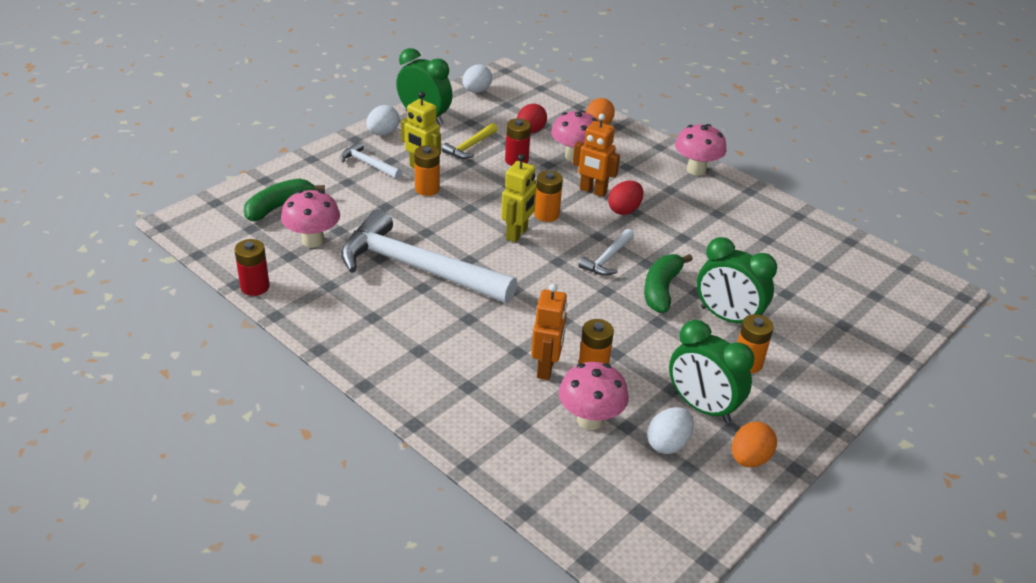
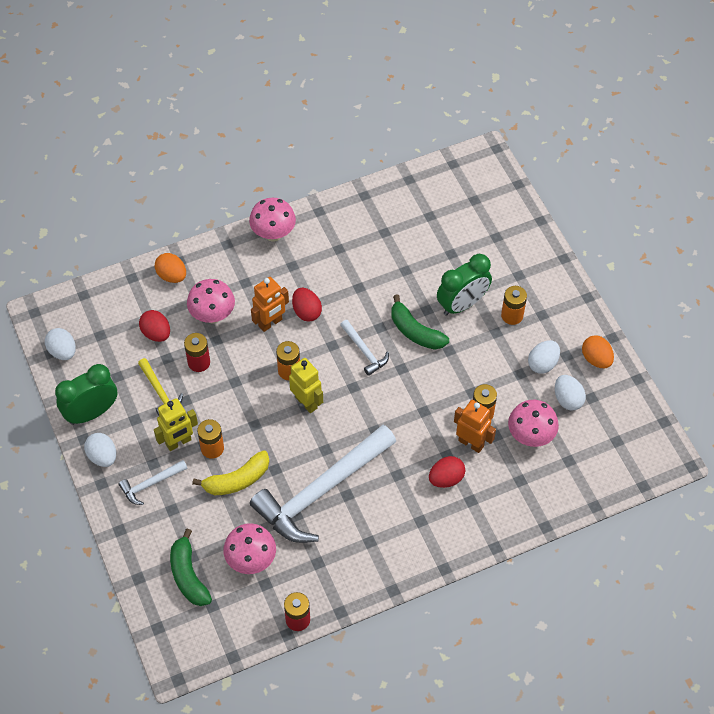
camera: 65 degrees left, 20 degrees up
(400, 211) = (237, 480): none -> yellow banana
(485, 358) = (446, 478): none -> red egg
(702, 407) = (542, 364): green clock -> white egg

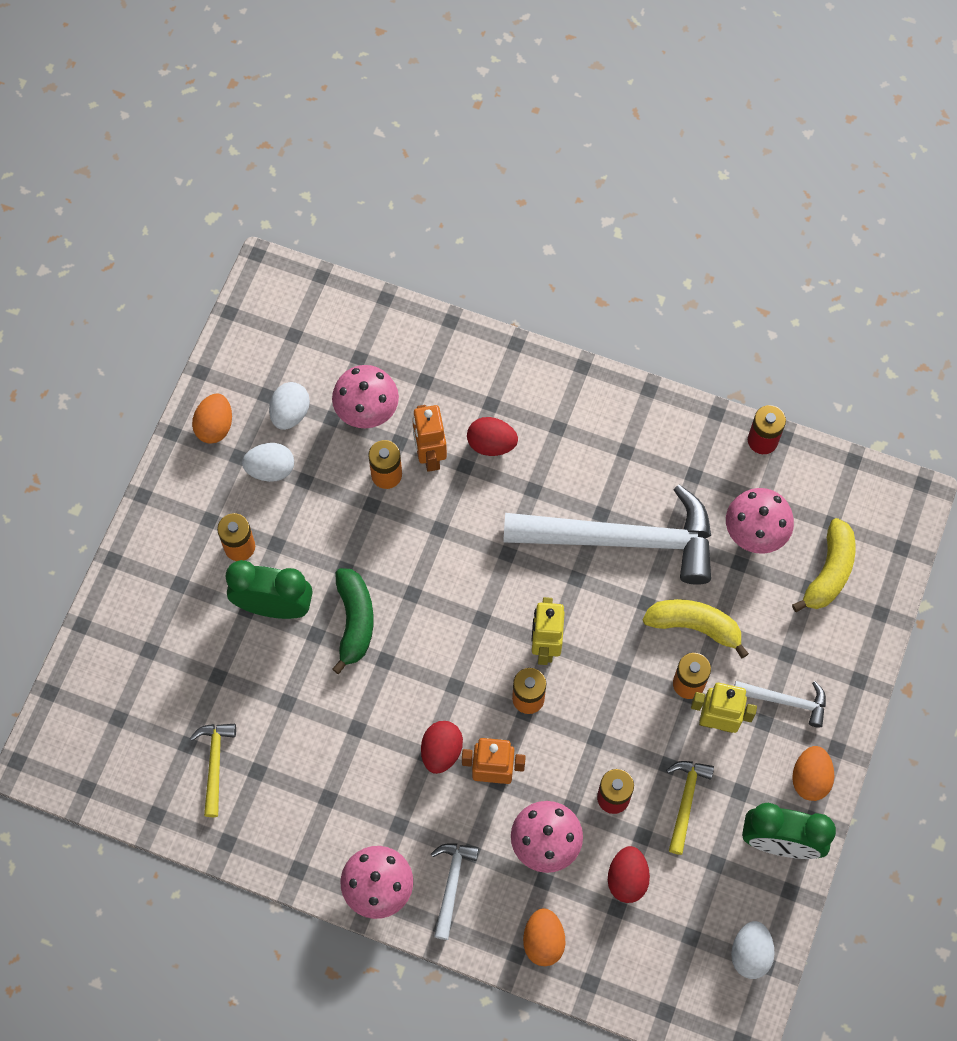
camera: 135 degrees left, 10 degrees up
(102, 456) = (810, 778): white egg -> orange egg
(188, 575) = (829, 572): green banana -> yellow banana
(364, 351) = (429, 648): white hammer -> white hammer (451, 884)
(407, 219) = (214, 764): none -> yellow hammer

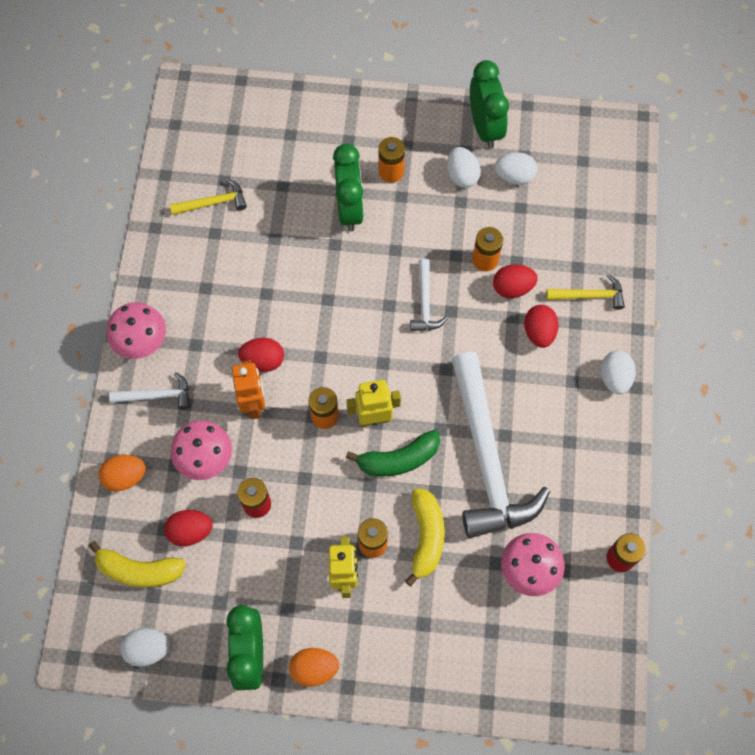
camera: 75 degrees right, 0 degrees up
(215, 426) = (485, 127): orange egg -> green clock
(354, 621) = (354, 269): green banana -> green banana (398, 459)
(367, 411) = (535, 231): pink mushroom -> none
(430, 456) = (512, 288): orange robot -> red egg
(566, 384) = (614, 378): none -> white egg
(685, 801) = (268, 565): yellow hammer -> yellow hammer (589, 295)
(785, 701) = (379, 632): white hammer -> white hammer (425, 303)
(829, 572) = (512, 645): yellow banana -> yellow banana (139, 570)

